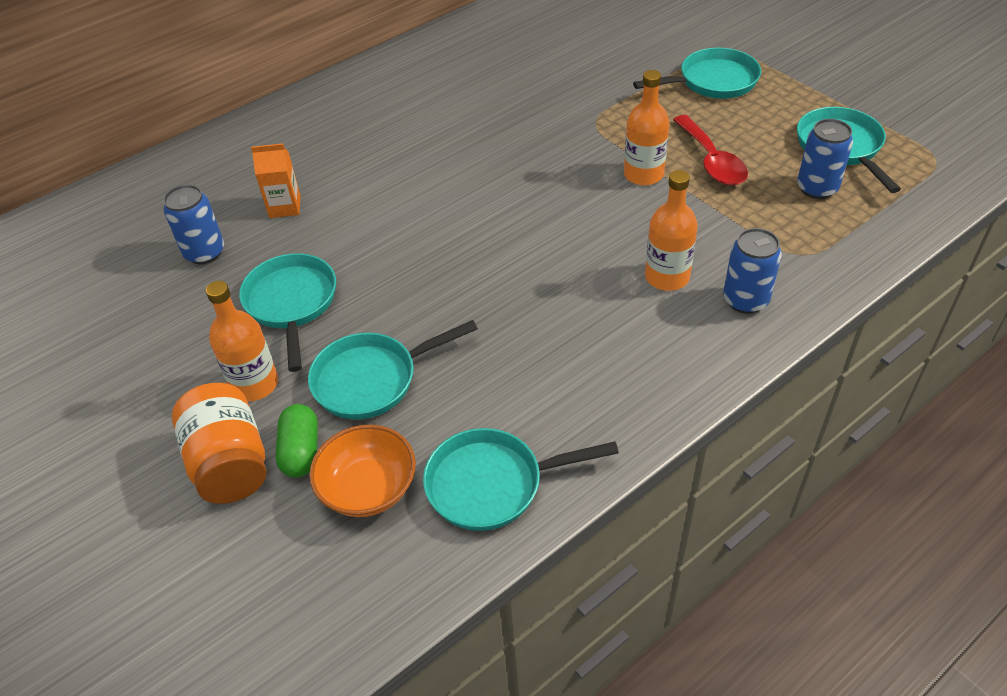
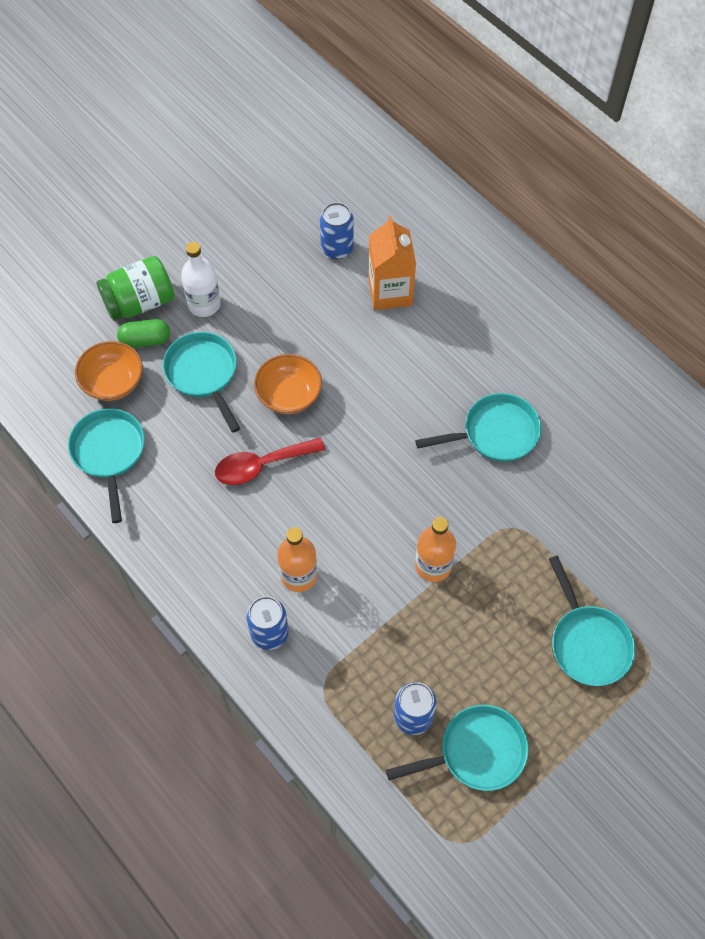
camera: 85 degrees right, 15 degrees up
(230, 463) = (140, 302): orange jar -> green jar
(255, 384) = (204, 304): orange bottle -> white bottle
(285, 207) = (390, 292): orange carton -> orange carton, size x1.58
(292, 303) = (280, 314): turquoise pan -> turquoise pan (495, 433)
(417, 292) = (289, 395): none -> orange bowl
(711, 161) = (453, 627): red spoon -> red spoon (261, 465)

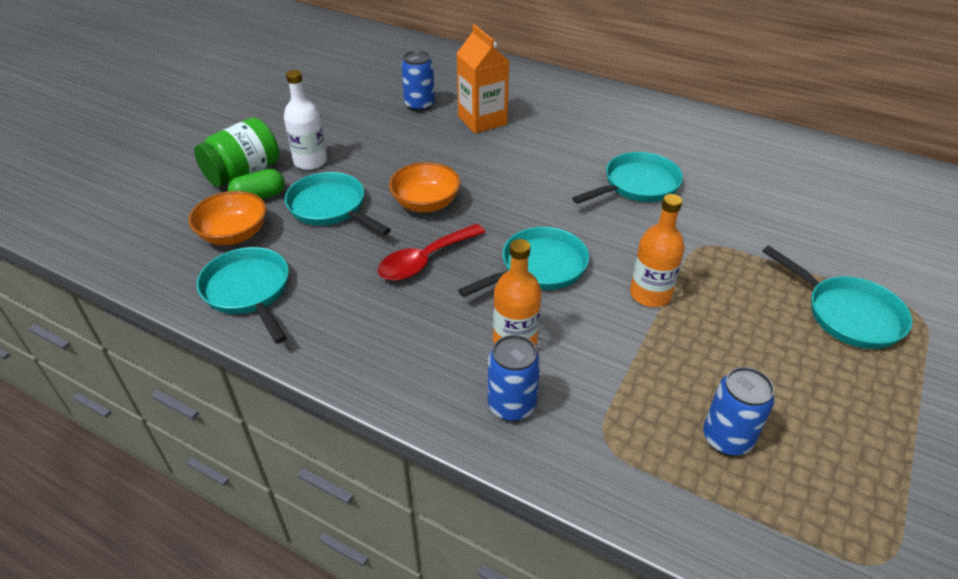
camera: 20 degrees left, 20 degrees down
(476, 752) = (822, 451): turquoise pan -> turquoise pan (539, 267)

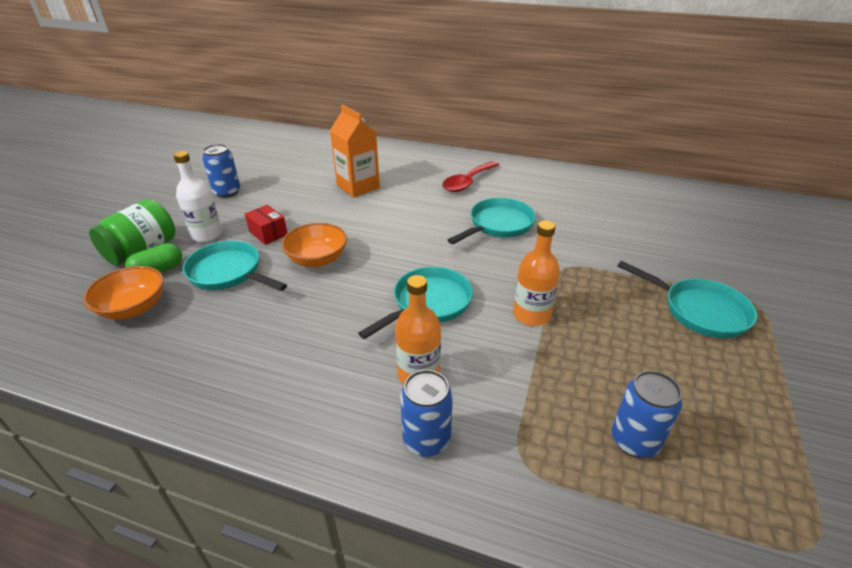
camera: 10 degrees left, 5 degrees down
(249, 291) = (149, 361): turquoise pan -> none
(376, 167) = (268, 233): none -> red box
(419, 105) = (302, 180): blue can -> blue can (227, 192)
(425, 261) = (322, 310): red spoon -> red spoon (467, 182)

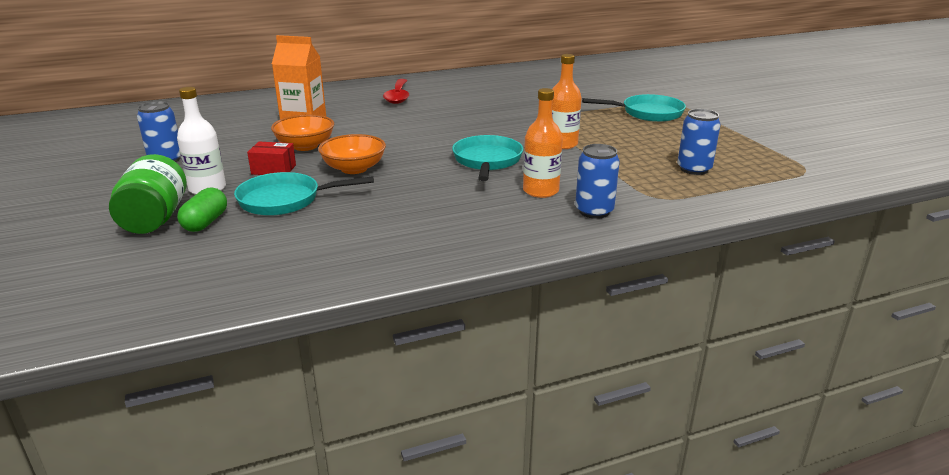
camera: 40 degrees left, 10 degrees down
(133, 308) = (232, 248): orange bowl -> orange bowl (305, 146)
(498, 225) = (464, 112): turquoise pan -> none

